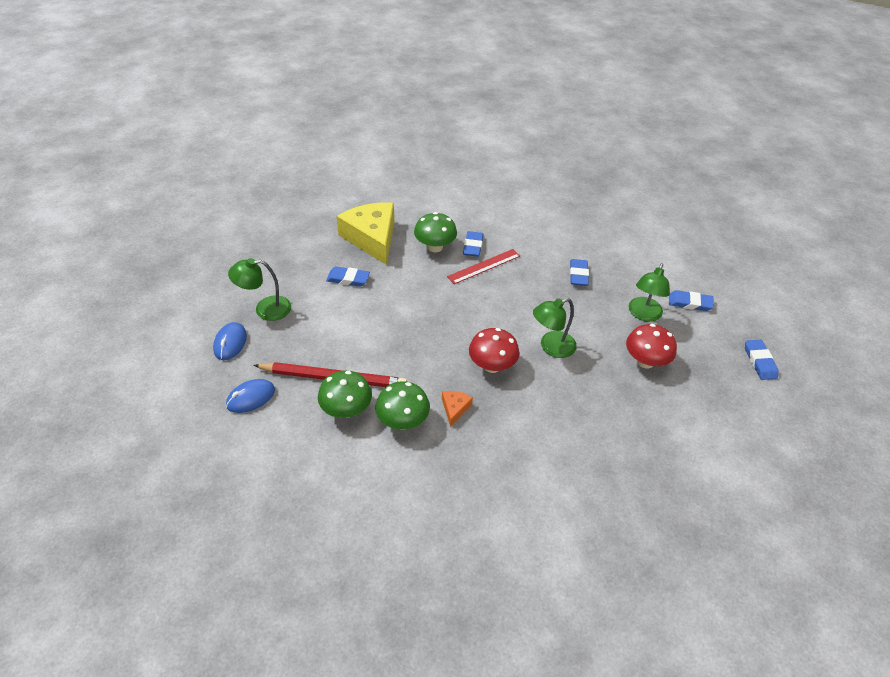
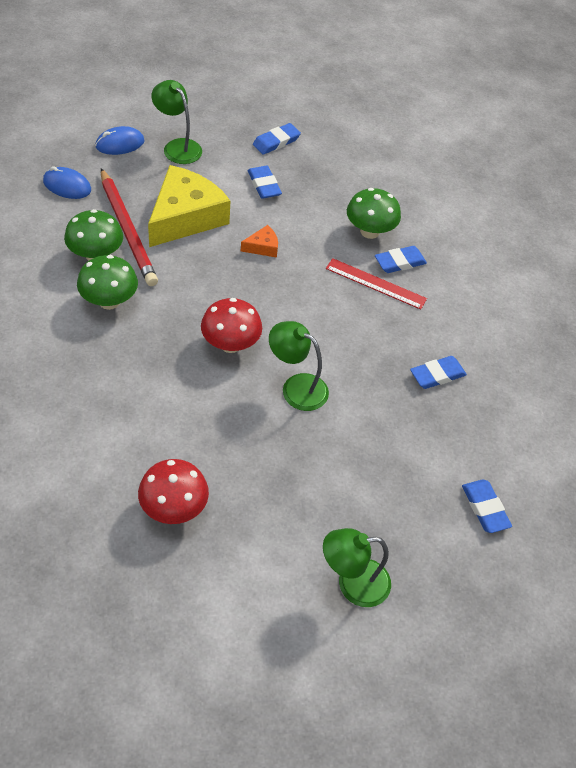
camera: 55 degrees right, 5 degrees up
(372, 238) = (338, 177): yellow cheese -> yellow cheese (185, 217)
(455, 408) = (151, 335): orange cheese -> orange cheese (262, 247)
(643, 314) = (421, 462): green lamp -> green lamp (352, 583)
(645, 361) = (342, 486): red mushroom -> red mushroom (173, 508)
(759, 361) = (437, 617): blue eraser -> blue eraser (276, 142)

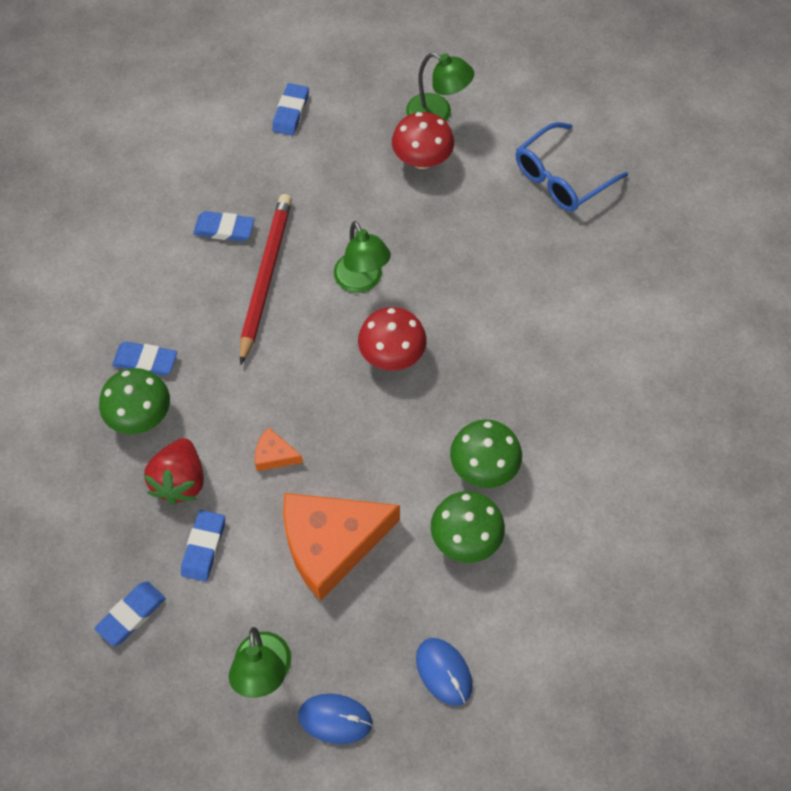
camera: 140 degrees left, 10 degrees up
(128, 229) = (409, 559): red pencil -> red pencil (265, 277)
(173, 508) = (539, 232): red mushroom -> red mushroom (422, 160)
(185, 217) = (331, 544): yellow cheese -> orange cheese
(185, 579) = (561, 178): none -> blue glasses
(276, 142) = (131, 615): blue eraser -> blue eraser turned 45 degrees counterclockwise
(310, 209) = (180, 481): none -> red strawberry
(375, 283) = (194, 349): red ruler -> none

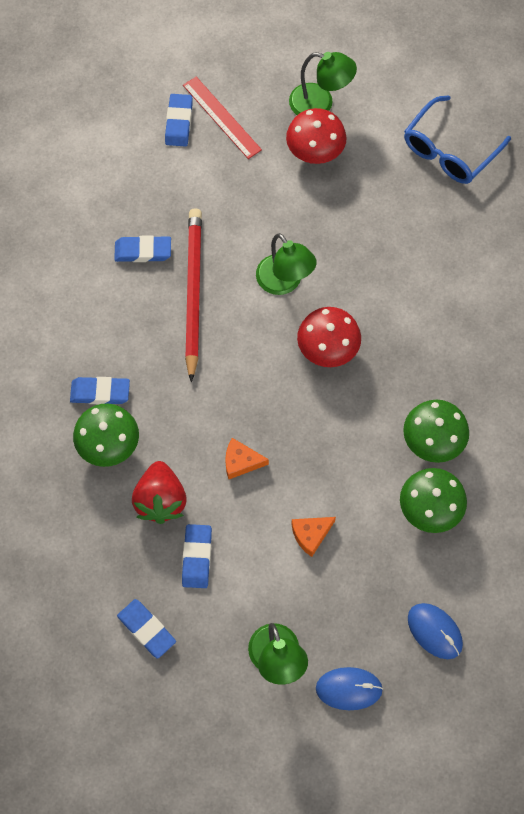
camera: 10 degrees left, 5 degrees up
(131, 615) = (146, 629): blue eraser -> blue eraser turned 75 degrees counterclockwise
(331, 544) = (311, 535): orange cheese -> orange cheese, size x0.42
(335, 113) = (221, 117): none -> red ruler

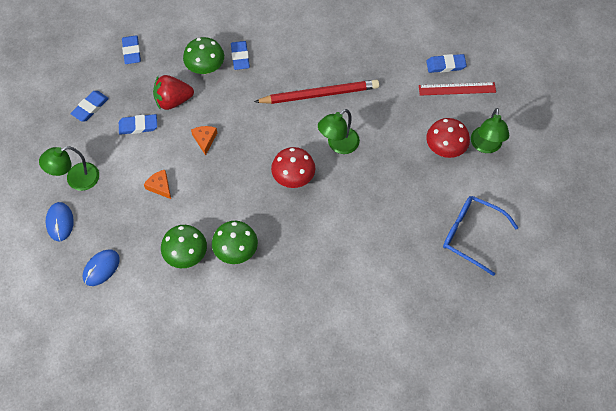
camera: 80 degrees right, 5 degrees down
(143, 251) = (343, 62): blue eraser -> blue eraser (131, 51)
(221, 117) = (457, 89): red ruler -> red ruler turned 45 degrees clockwise

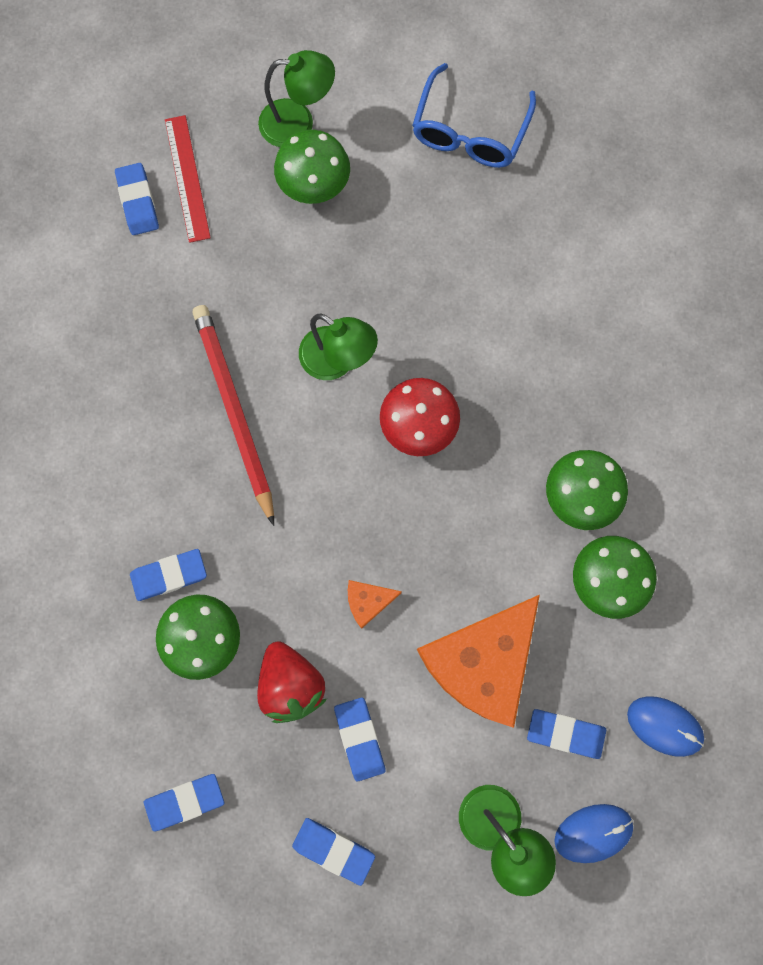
camera: 100 degrees left, 15 degrees up
(112, 219) = (565, 733): none -> blue eraser
(160, 186) = (481, 661): orange cheese -> orange cheese, size x2.37
(445, 148) = (314, 186): red mushroom -> green mushroom

